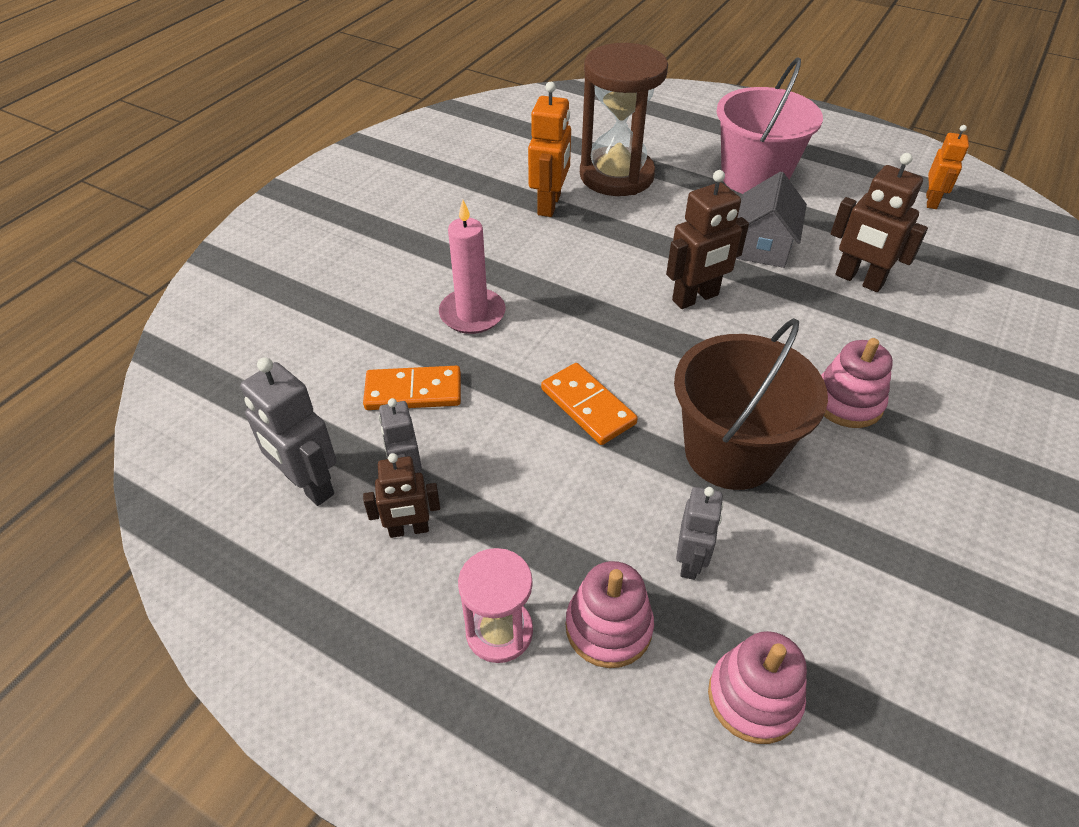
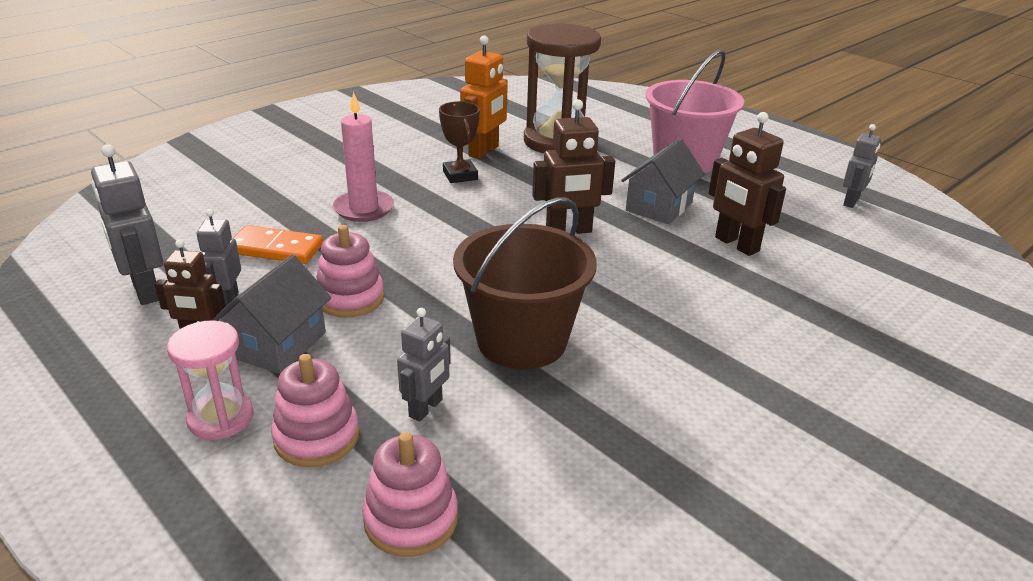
camera: 15 degrees right, 15 degrees down
(497, 521) = (278, 344): none -> grey house
(544, 244) = (460, 175): none -> brown trophy
(587, 406) = (415, 285): orange domino -> none
(847, 402) = (662, 327): pink stacking toy -> pink stacking toy (350, 298)
(931, 201) = (851, 202): orange robot -> grey robot

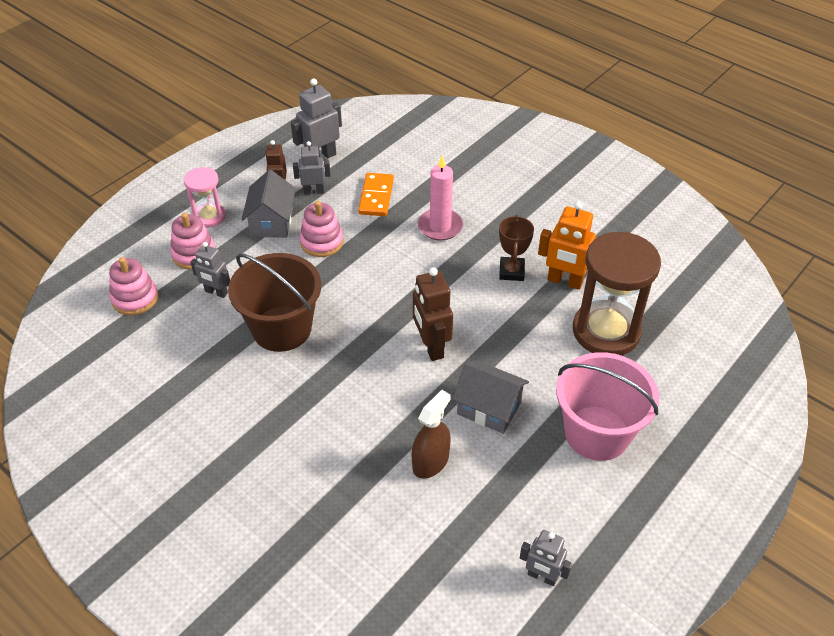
camera: 85 degrees right, 15 degrees up
(278, 344) = (272, 222): grey house -> grey house turned 75 degrees clockwise
(460, 175) = (511, 271): brown trophy -> brown trophy turned 60 degrees counterclockwise
(736, 244) = (430, 462): brown robot -> brown spray bottle

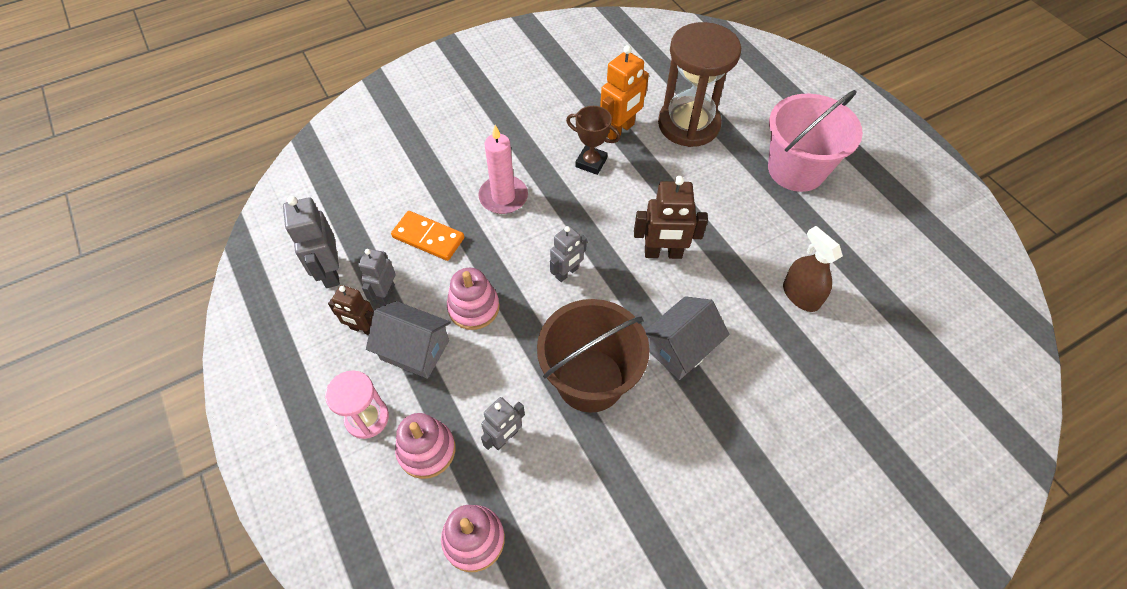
camera: 70 degrees left, 10 degrees up
(489, 408) = (750, 233): grey house -> grey house (681, 348)
(542, 576) = (930, 254): grey robot -> grey robot (567, 273)

